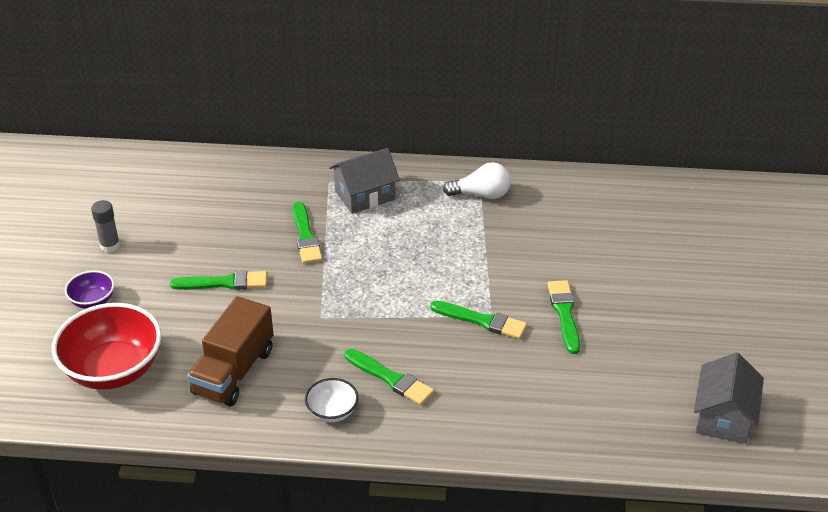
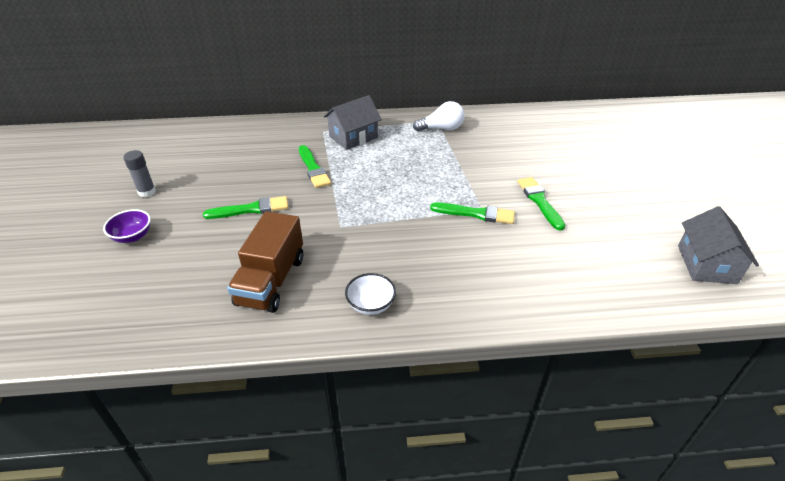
camera: 10 degrees left, 0 degrees up
(113, 369) = (155, 293): red bowl -> none
(390, 379) = (415, 269): green brush -> none

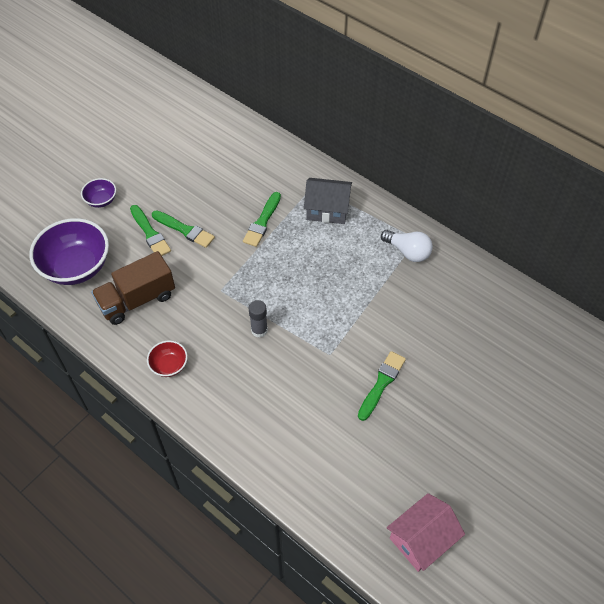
camera: 45 degrees right, 15 degrees up
(147, 192) = (142, 165): grey glue stick -> grey glue stick (259, 330)
(168, 298) = (76, 267): none -> purple bowl
(371, 304) = (169, 365): white bowl -> red bowl
(476, 214) = (320, 355): green brush -> green brush (150, 233)
(706, 264) = (421, 539): grey house -> pink house

